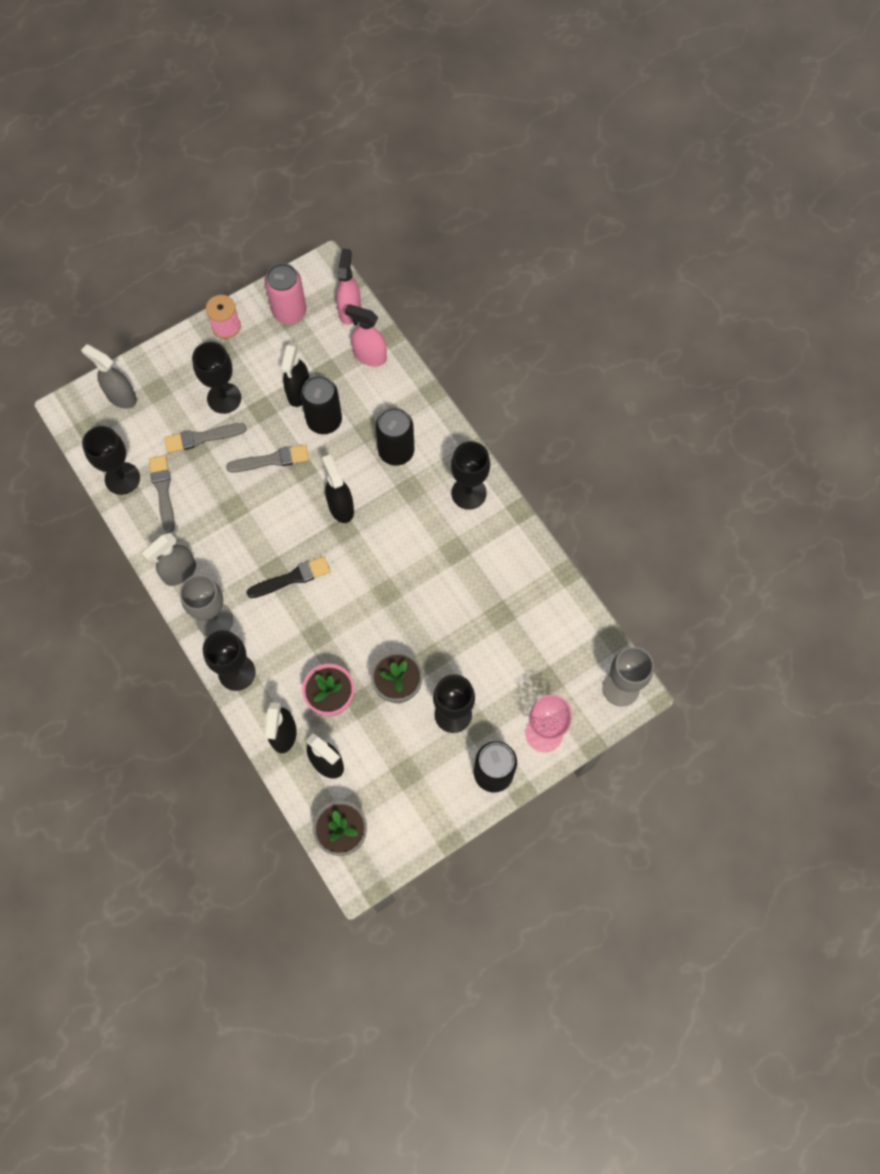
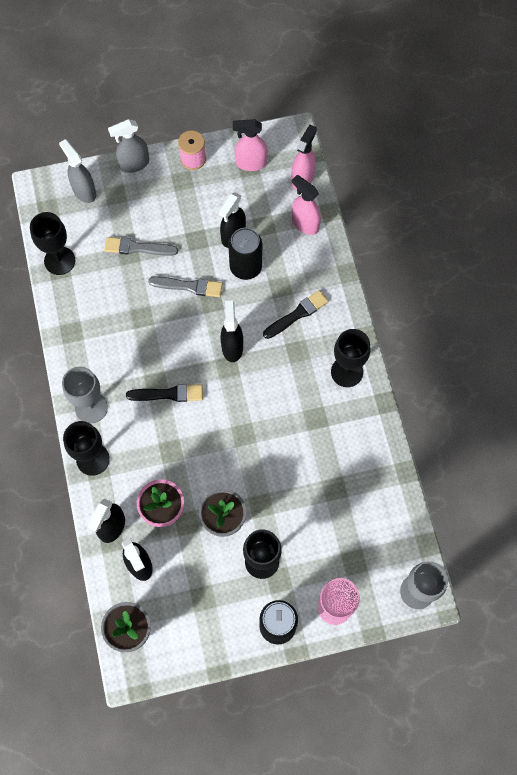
camera: 20 degrees right, 0 degrees up
(163, 490) = (89, 282): grey brush -> none
(179, 572) = (77, 357): grey spray bottle -> grey spray bottle (134, 164)
(224, 398) = (168, 220): black goblet -> none
(289, 312) = (251, 163): pink can -> pink spray bottle
(396, 451) = (297, 314): black can -> black brush

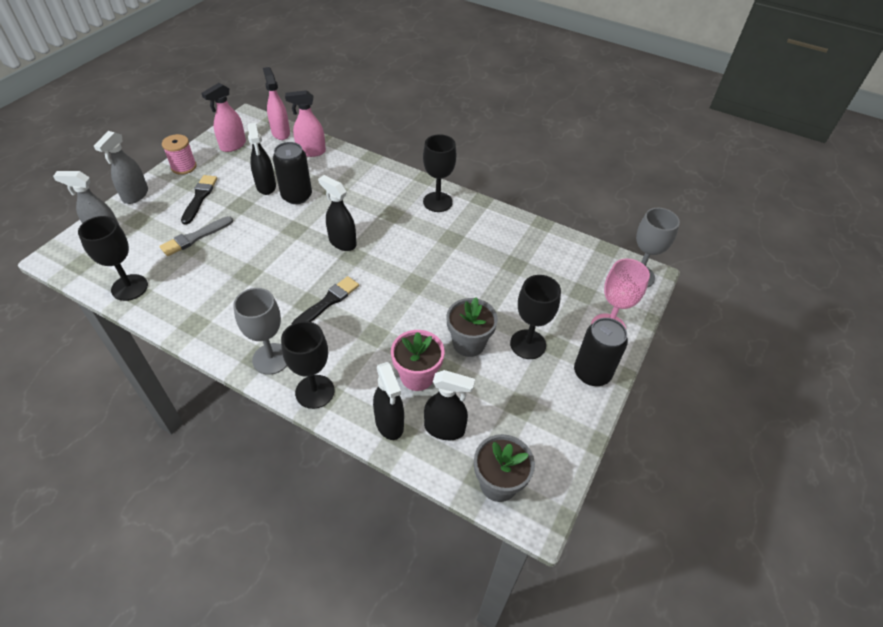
camera: 50 degrees left, 20 degrees down
(189, 286) = (265, 232): grey brush -> none
(297, 314) = (366, 196): black brush -> black brush (199, 198)

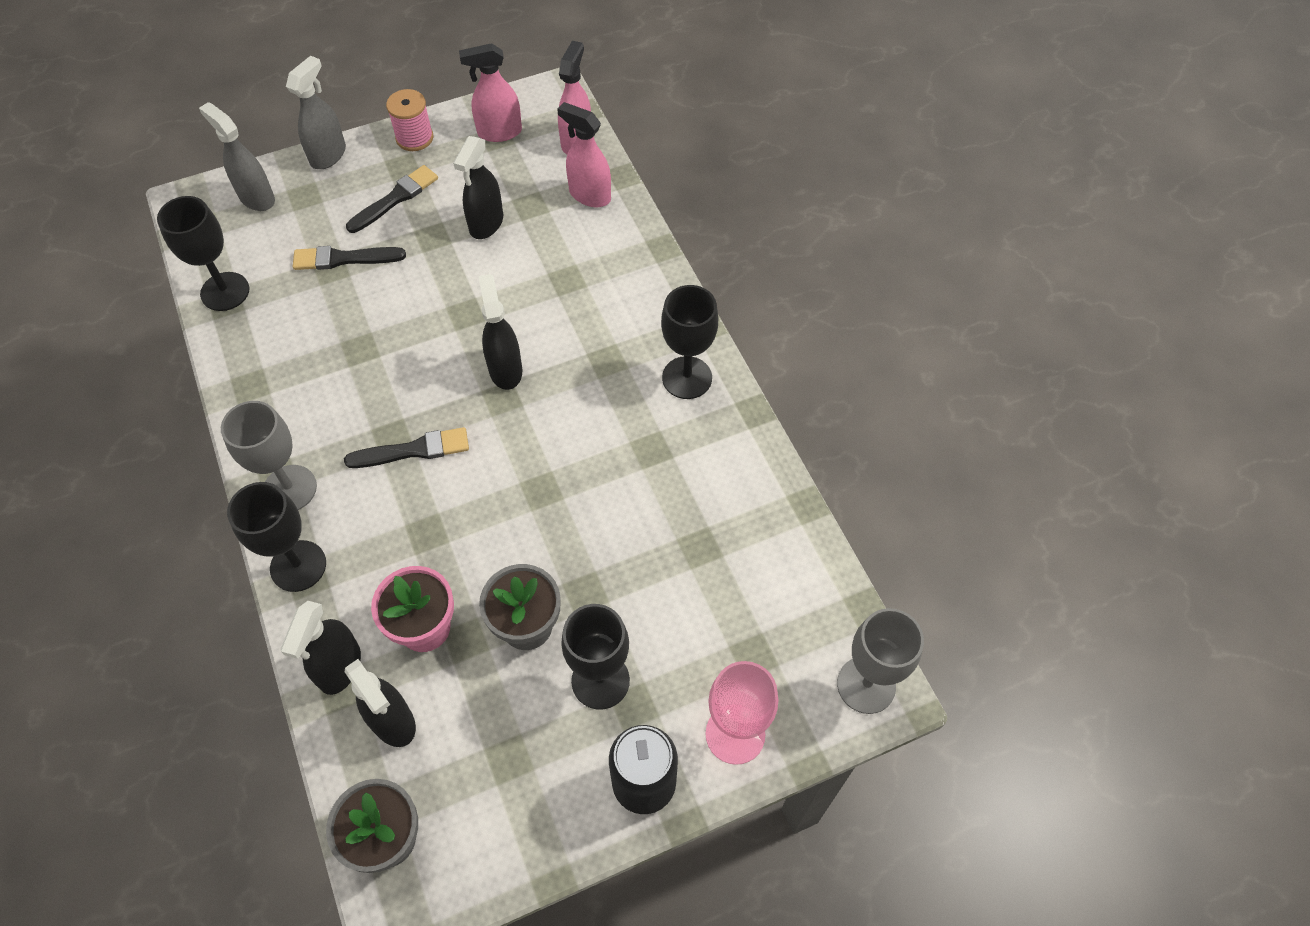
camera: 40 degrees right, 10 degrees up
(135, 195) = (328, 155): grey spray bottle -> grey spray bottle turned 150 degrees clockwise
(195, 237) = (344, 259): grey brush -> black brush
(296, 196) = (510, 261): black can -> none

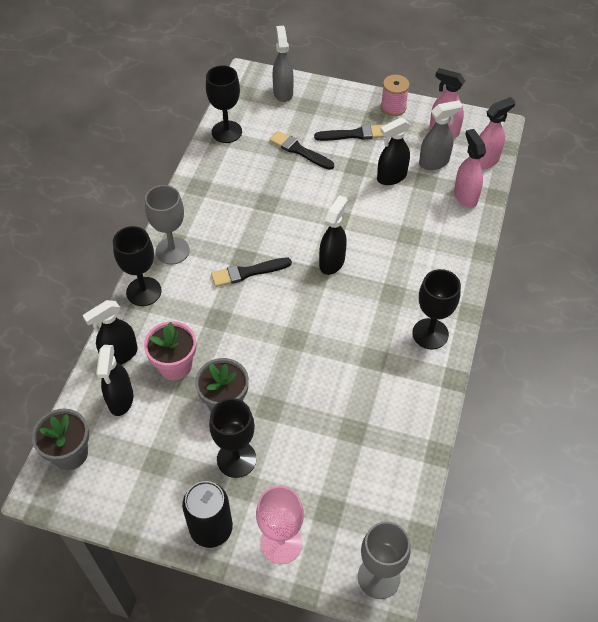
camera: 40 degrees right, 5 degrees down
(328, 155) = (339, 91): grey spray bottle -> grey spray bottle (434, 162)
(413, 450) = (248, 272): black brush -> black brush turned 135 degrees clockwise

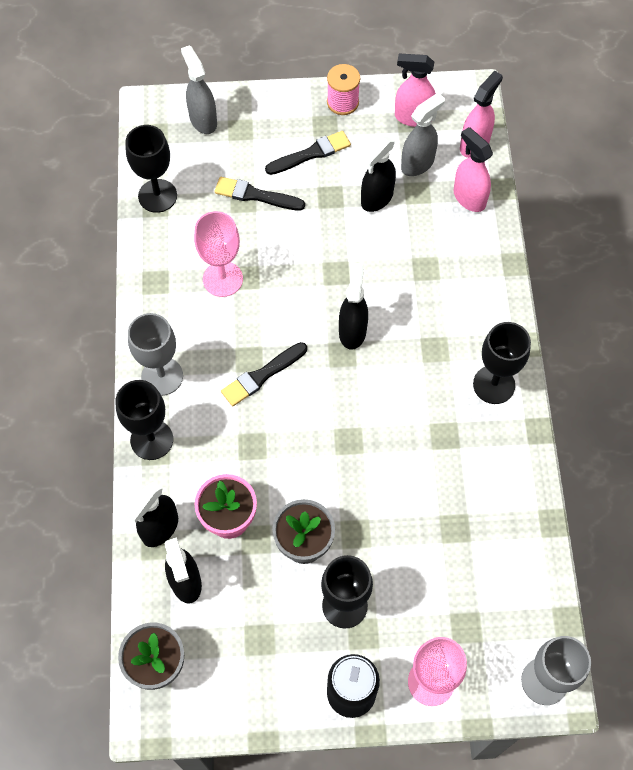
camera: 20 degrees left, 10 degrees up
(249, 199) = (222, 279): none -> pink goblet

